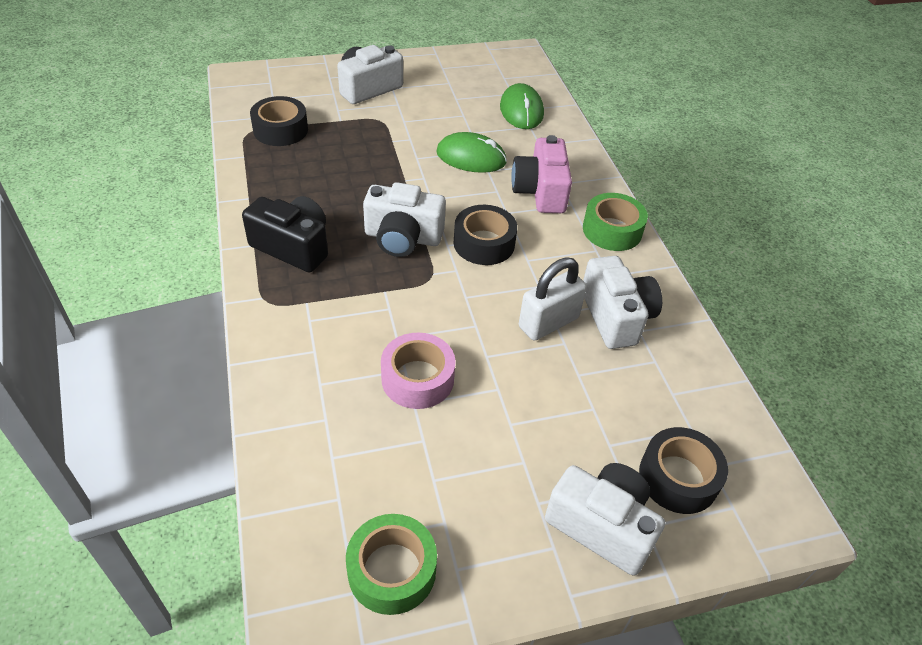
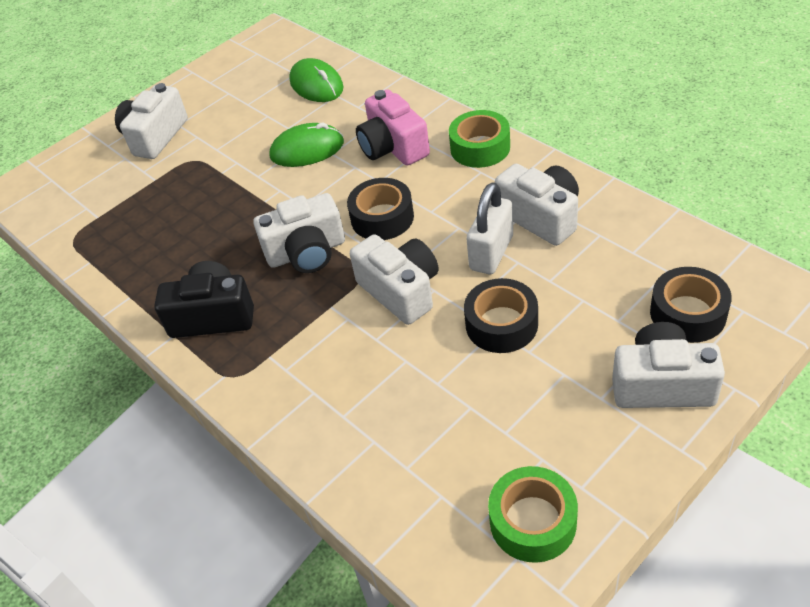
camera: 20 degrees left, 0 degrees up
(280, 130) = (104, 218): black tape -> black tape (501, 324)
(417, 379) = (423, 361): pink tape -> none
(448, 311) = (400, 291): none -> white camera

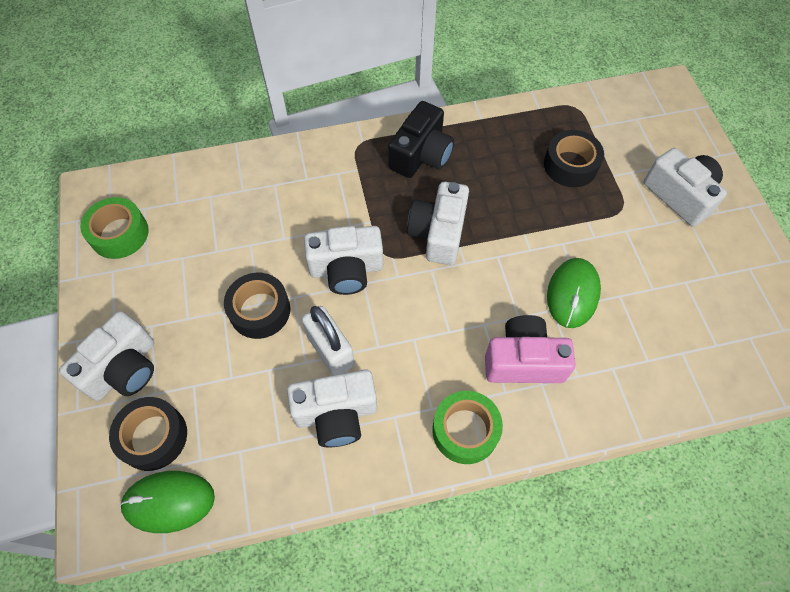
camera: 115 degrees right, 15 degrees up
(316, 85) = (679, 353): green mouse -> green mouse (169, 502)
(382, 218) = (435, 301): black tape -> black tape (570, 165)

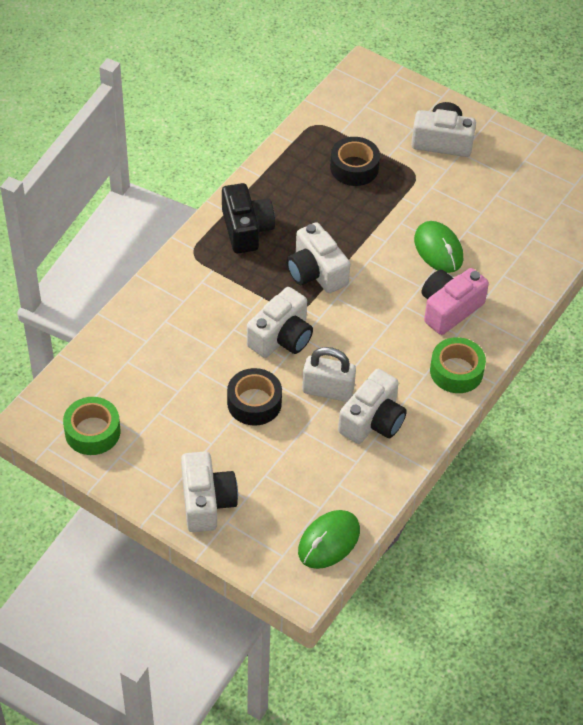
camera: 45 degrees left, 10 degrees down
(153, 437) = (276, 519): black tape -> none

